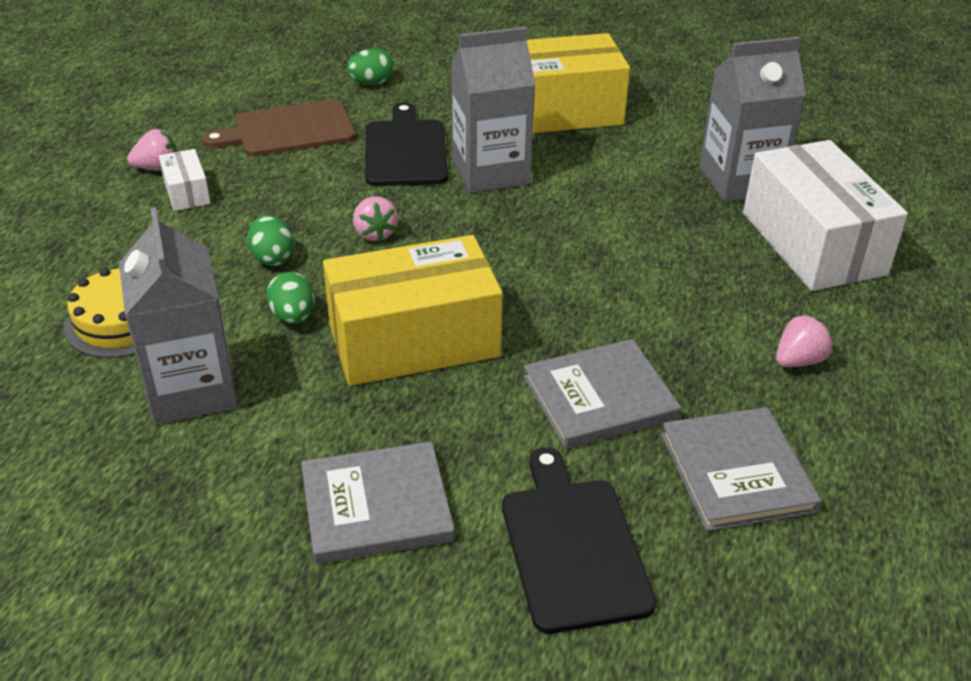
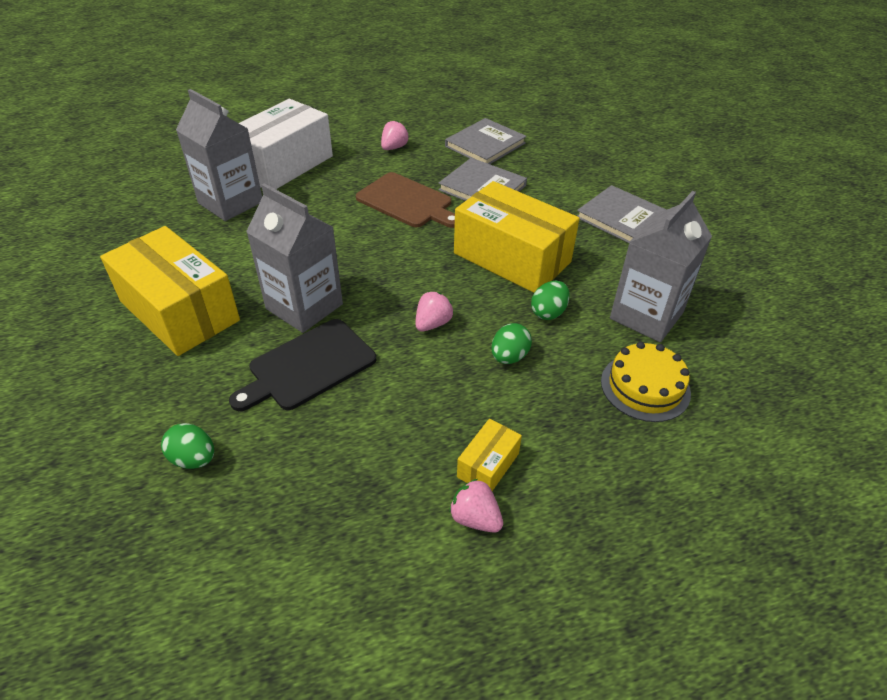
camera: 125 degrees left, 5 degrees up
(186, 192) = (488, 465): white box -> yellow box
(289, 130) = (332, 464): brown cutting board -> brown cutting board (407, 202)
(573, 547) = (573, 167): black cutting board -> none
(798, 360) = (394, 147): pink strawberry -> pink strawberry turned 105 degrees clockwise

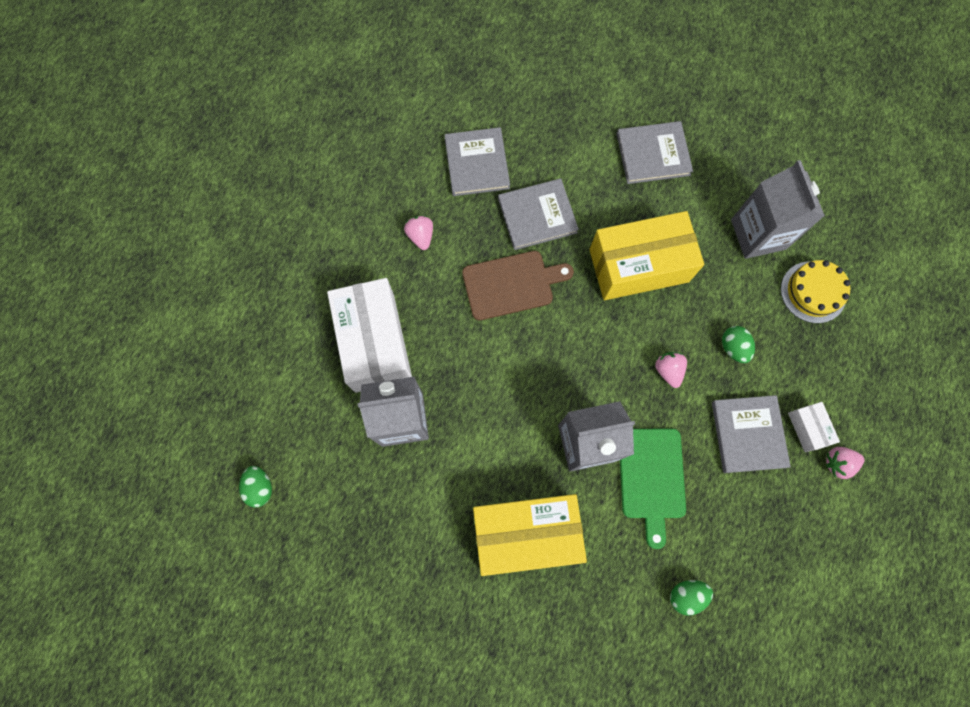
camera: 50 degrees left, 30 degrees up
(308, 366) = (651, 478): black cutting board -> green cutting board
(428, 416) = (748, 434): none -> grey book
(488, 465) = (808, 428): yellow box -> white box
(548, 312) = (711, 290): green egg -> green egg (260, 487)

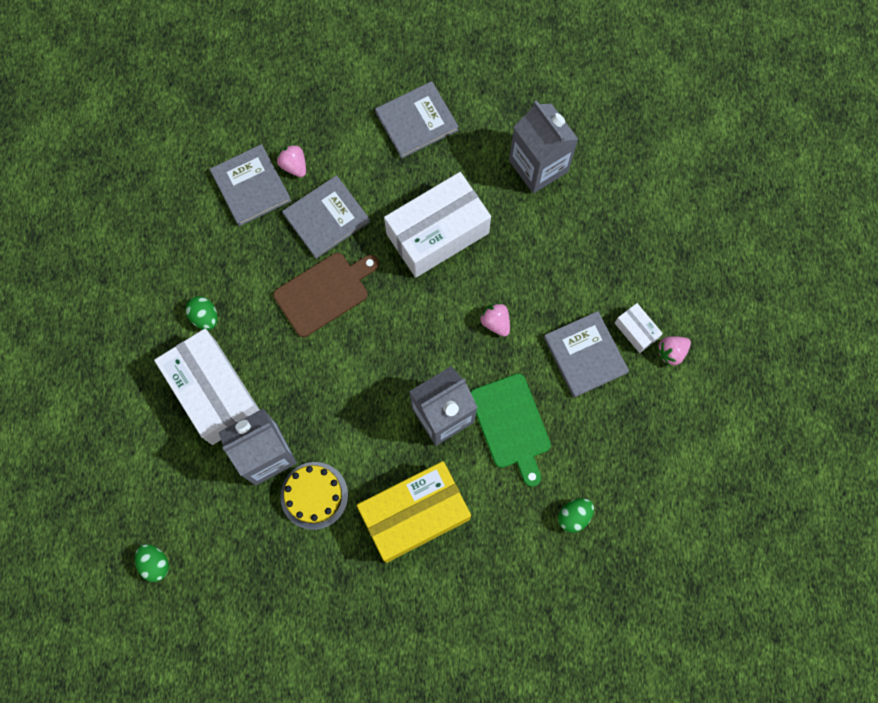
camera: 20 degrees left, 0 degrees up
(421, 236) = (222, 276): pink strawberry -> pink strawberry (294, 166)
(638, 266) = (437, 233): yellow box -> white box
(733, 348) = (548, 280): green egg -> green egg (205, 317)
(813, 292) = (604, 203): yellow cake -> yellow cake (314, 495)

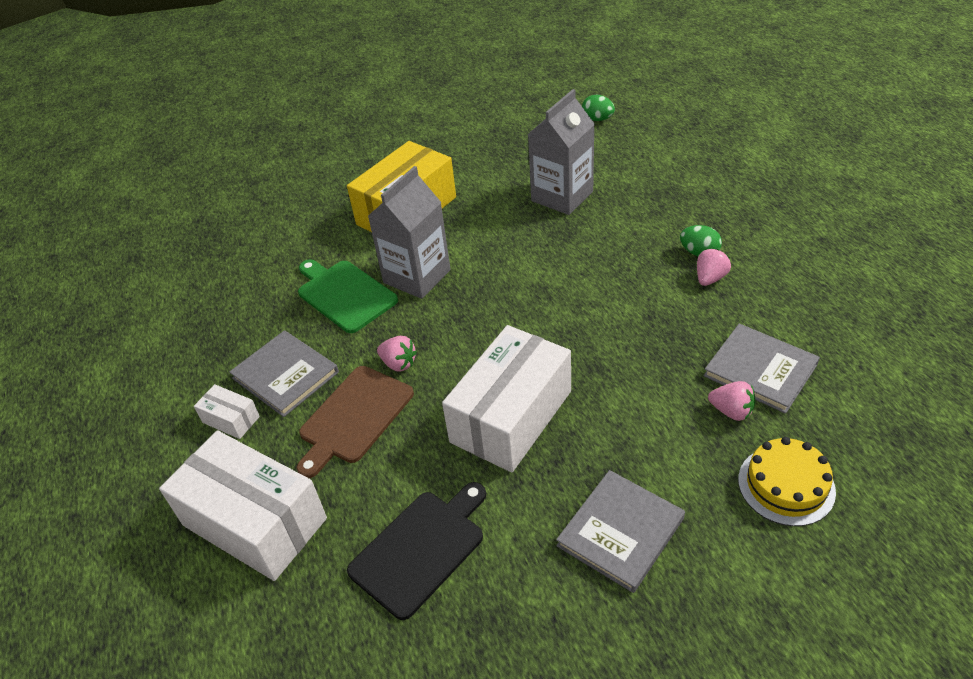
camera: 160 degrees right, 30 degrees down
(214, 392) = (641, 212): white box -> white box (254, 521)
(314, 495) = (501, 190): yellow cake -> yellow cake (786, 485)
(324, 292) = (599, 315): brown cutting board -> brown cutting board (354, 417)
(326, 218) = (650, 377): grey book -> none
(538, 166) = (421, 549): grey carton -> black cutting board
(574, 516) = (258, 260): green egg -> none
(671, 352) = (183, 416): pink strawberry -> pink strawberry (710, 278)

